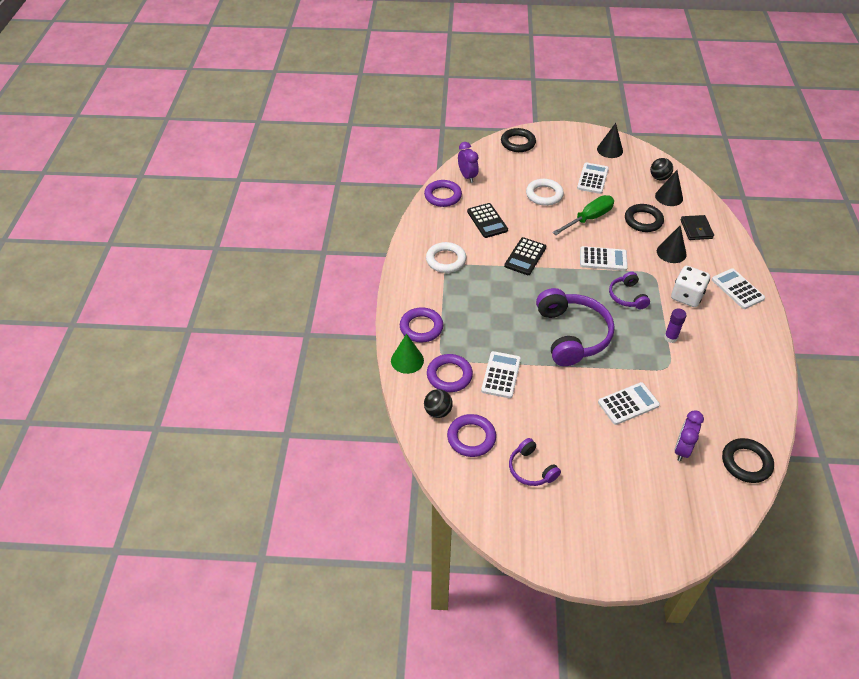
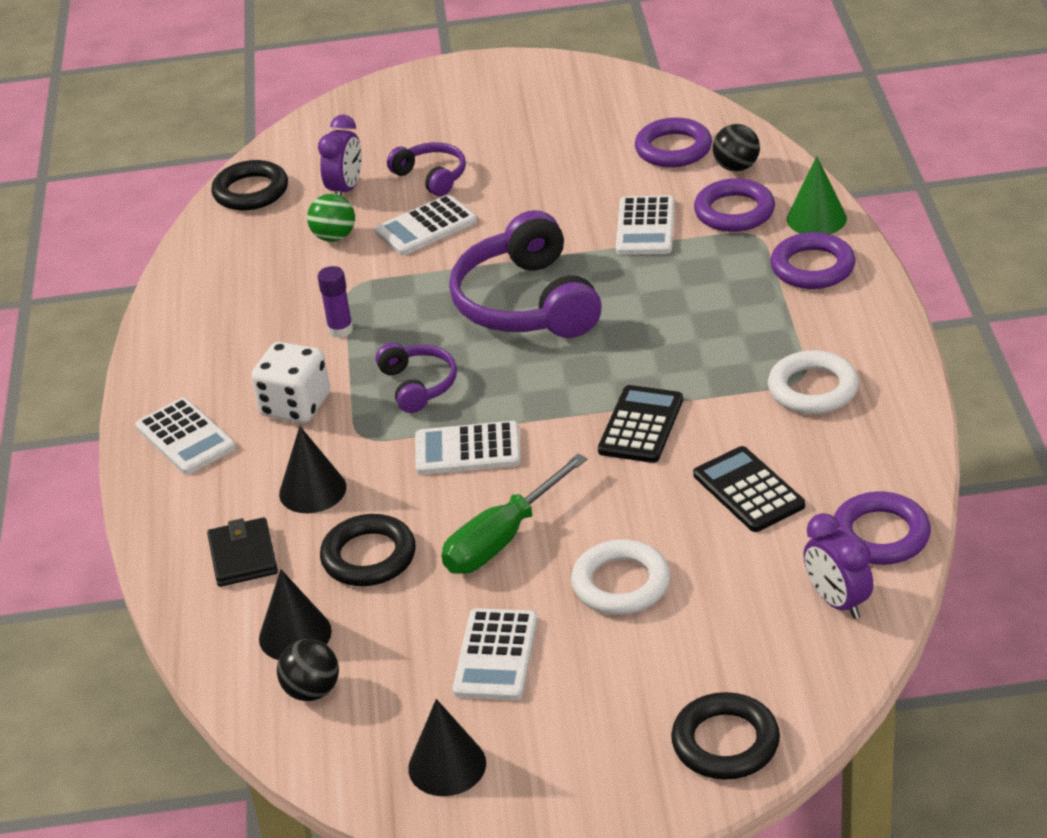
camera: 175 degrees right, 10 degrees down
(531, 469) = (575, 133): purple headphones -> purple headphones (431, 177)
(683, 408) = (334, 237): none -> green ball

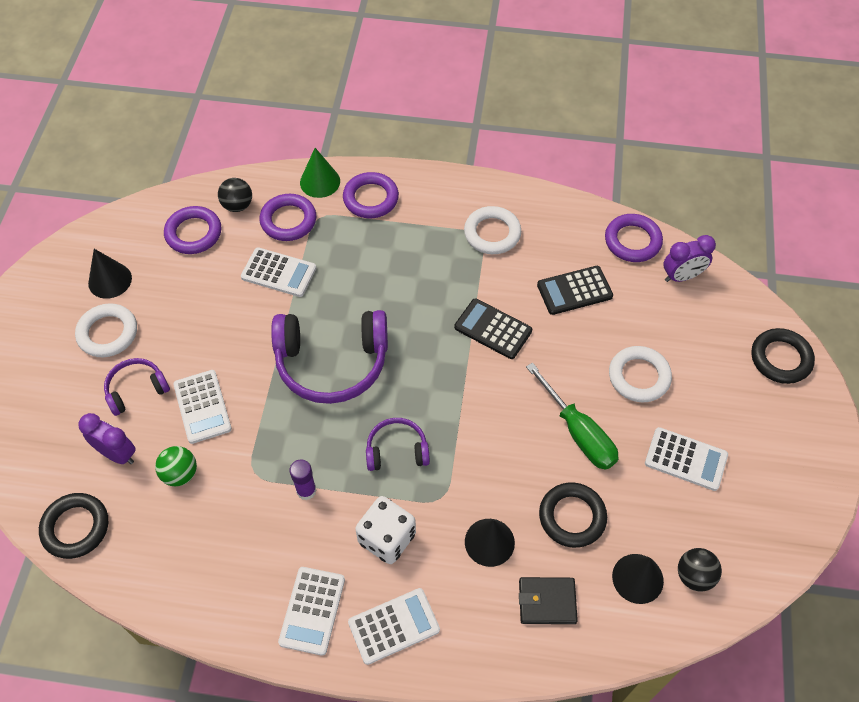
camera: 80 degrees left, 20 degrees up
(447, 765) = (775, 506): black cone -> black cone (110, 280)
(467, 449) = (480, 433): white calculator -> white calculator (312, 610)
(499, 136) = (108, 333): none -> white ring

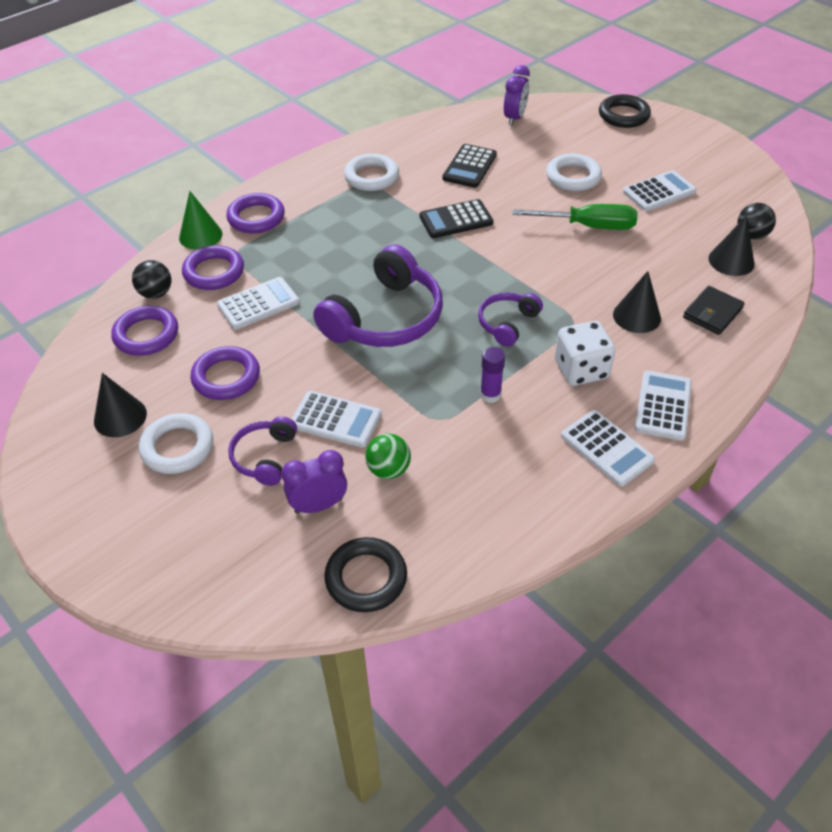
camera: 50 degrees left, 10 degrees down
(572, 517) = (654, 265): black ring -> none
(632, 241) = (460, 122): purple ring -> purple ring (226, 377)

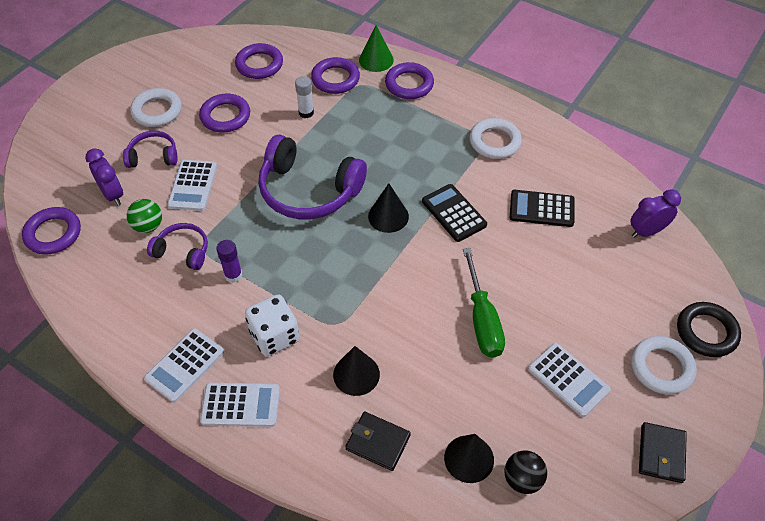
camera: 75 degrees right, 5 degrees up
(120, 417) = (180, 76): black cone -> black cone (388, 216)
(156, 293) = (303, 56): black ball -> none
(258, 304) = (306, 113): white calculator -> white glue stick
(366, 578) = (53, 234): black ring -> purple ring
(507, 324) = (321, 274): purple headphones -> purple headphones (182, 251)
(514, 118) = (646, 231): purple clock -> purple clock turned 150 degrees clockwise
(573, 177) = (562, 296): white ring -> white ring (661, 367)
(731, 163) = (661, 454): none -> black wallet

